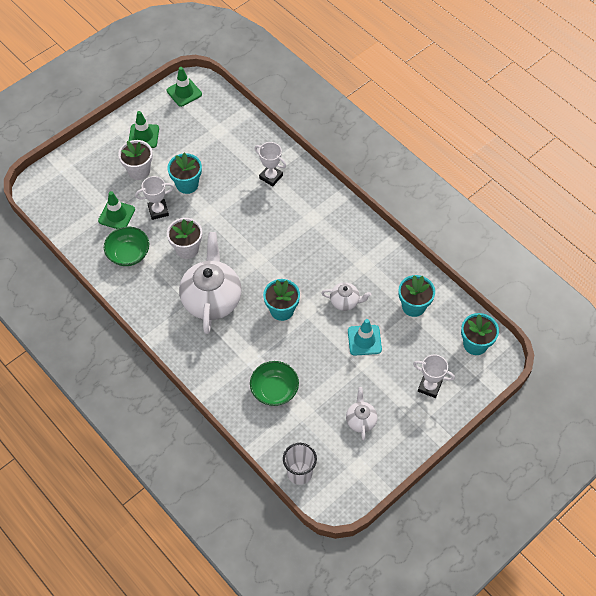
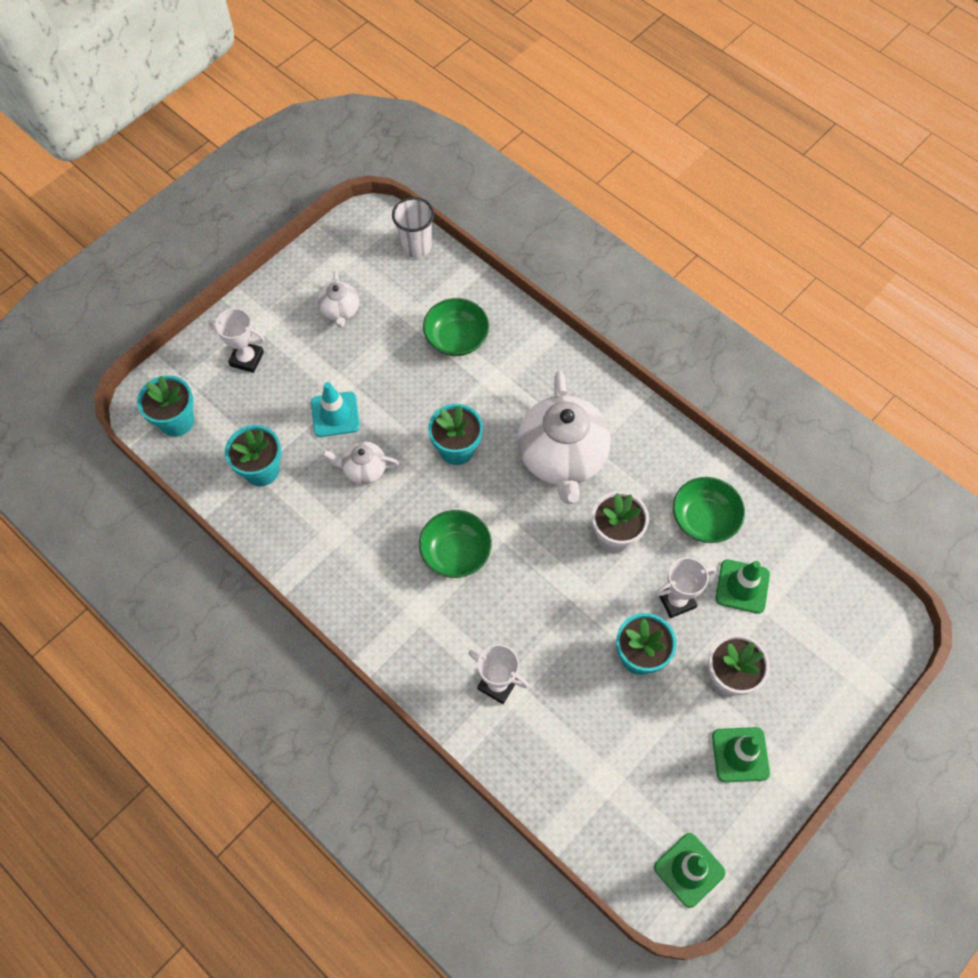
camera: 175 degrees right, 5 degrees up
(288, 246) = (456, 553): none -> green bowl

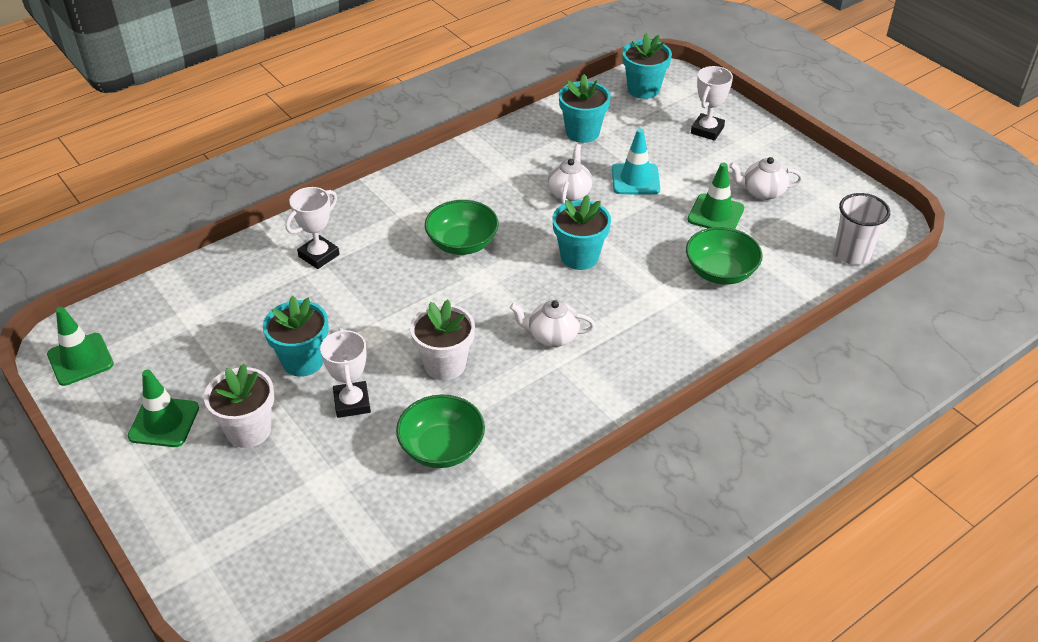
camera: 100 degrees right, 20 degrees down
(562, 457) = (552, 336): white teapot -> white teapot, size x0.48
(742, 586) = (346, 466): green traffic cone -> green traffic cone (715, 214)

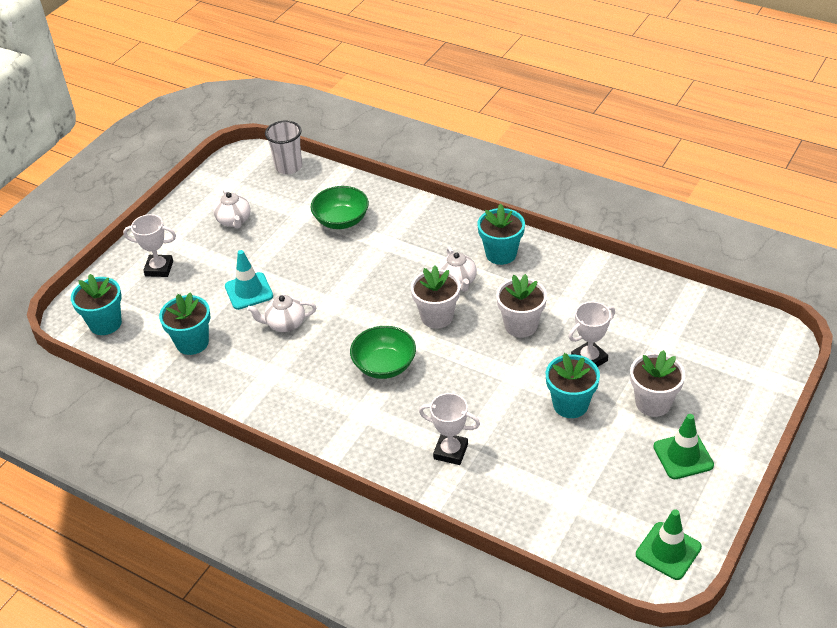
camera: 110 degrees left, 0 degrees up
(442, 448) = (593, 299): green bowl -> none
(506, 301) = (437, 316): none -> white flower pot
(579, 257) = (363, 294): turquoise flower pot -> turquoise flower pot (501, 254)
(715, 214) = (274, 238): green traffic cone -> none

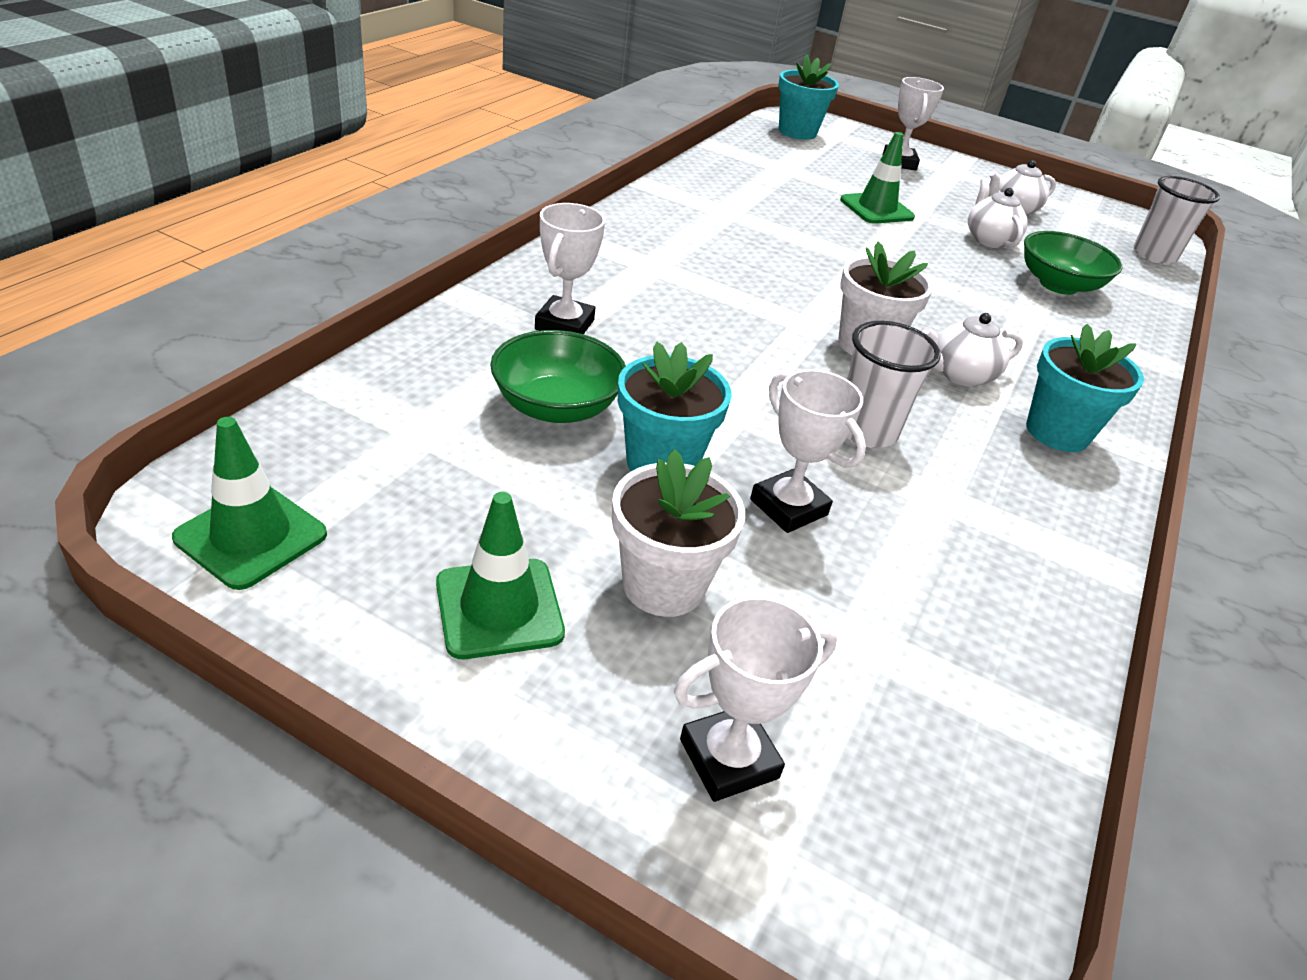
camera: 80 degrees right, 5 degrees down
(192, 342) = (774, 171): turquoise flower pot -> none
(249, 291) = (876, 209): turquoise traffic cone -> green traffic cone
(285, 324) = (820, 226): white teapot -> white teapot (989, 240)
(384, 365) = (747, 289): green bowl -> green bowl (556, 407)
(521, 325) = (866, 431): white flower pot -> white cup
(732, 384) = (729, 758): none -> white trophy

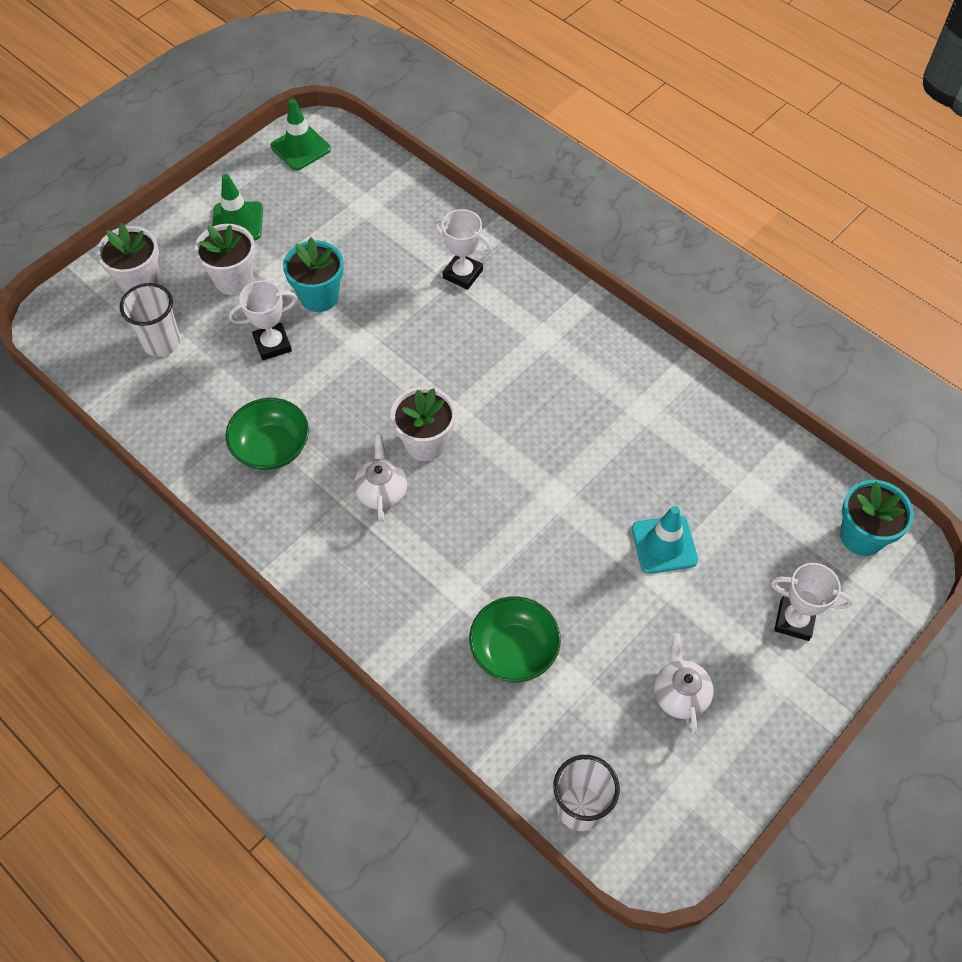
camera: 110 degrees right, 20 degrees up
(556, 407) = (376, 259): green bowl -> green bowl (271, 448)
(729, 758) = (140, 282): white trophy -> white flower pot
(866, 431) = (329, 406): white cup -> white cup (161, 342)
(876, 209) = (664, 544): green traffic cone -> turquoise traffic cone
(989, 240) = (604, 629): white teapot -> none
(1057, 432) = (307, 525): turquoise flower pot -> none

